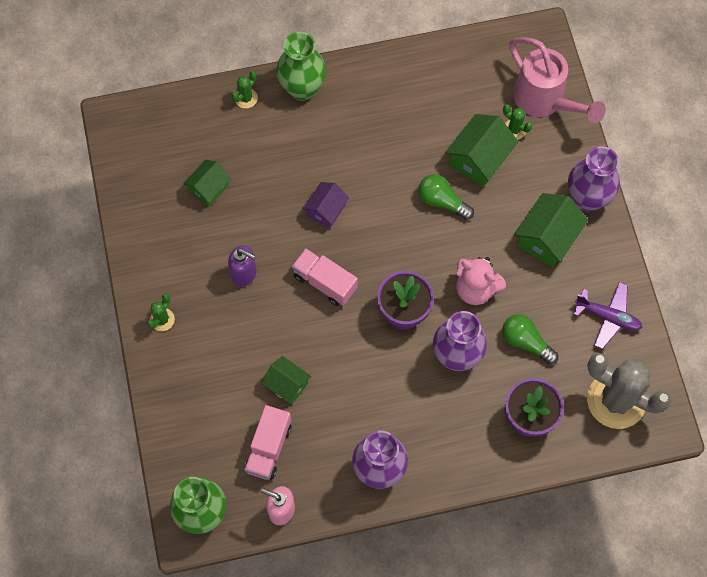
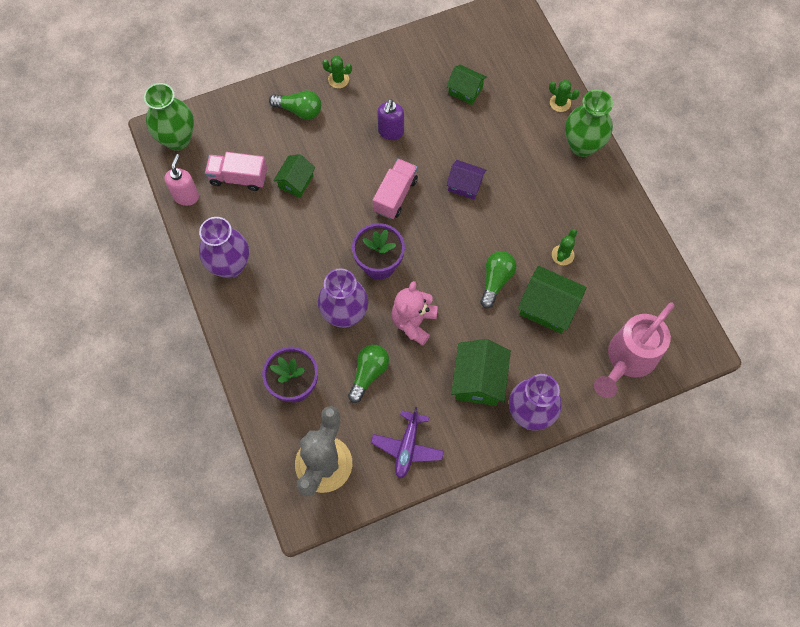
camera: 80 degrees right, 0 degrees up
(194, 368) = (299, 110): none -> green light bulb
(514, 129) = (588, 335): green cactus -> green cactus (562, 255)
(547, 238) = (478, 380): green house -> green house turned 75 degrees clockwise

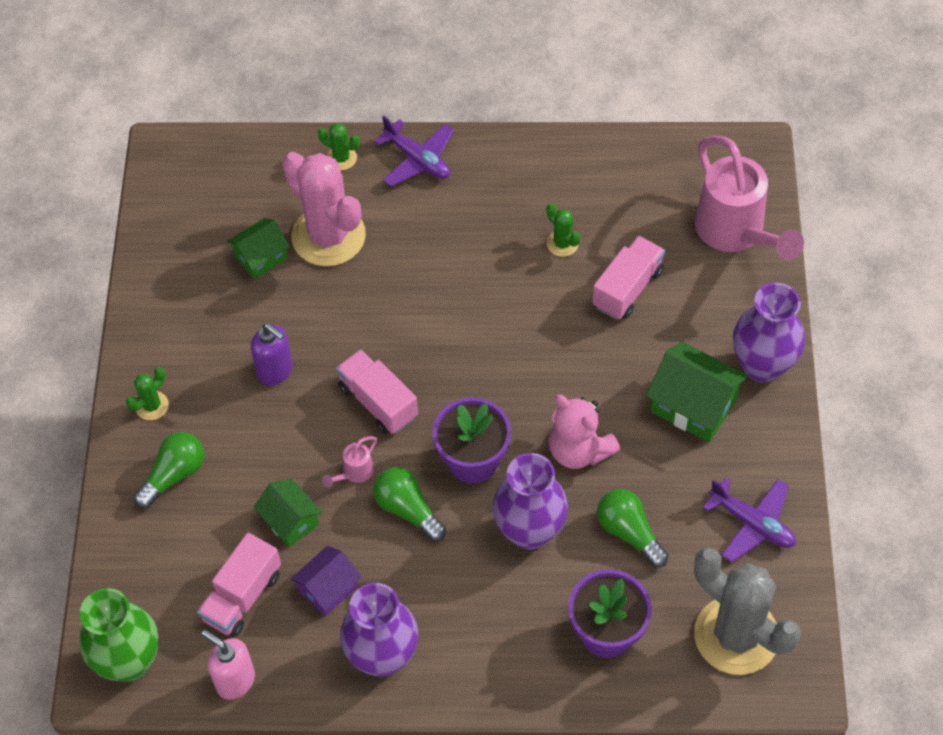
camera: 65 degrees left, 10 degrees down
(341, 202) = (354, 473): none -> pink watering can
(465, 185) = (406, 313): purple house -> purple house (328, 588)
(496, 280) = (563, 332): green light bulb -> green light bulb (408, 509)
(499, 120) = (328, 236): none -> pink cactus
(548, 307) = (627, 289): green house -> pink truck
(560, 103) = (341, 158): green cactus -> green cactus turned 60 degrees clockwise
(582, 145) = (417, 160): green vase -> purple plane

